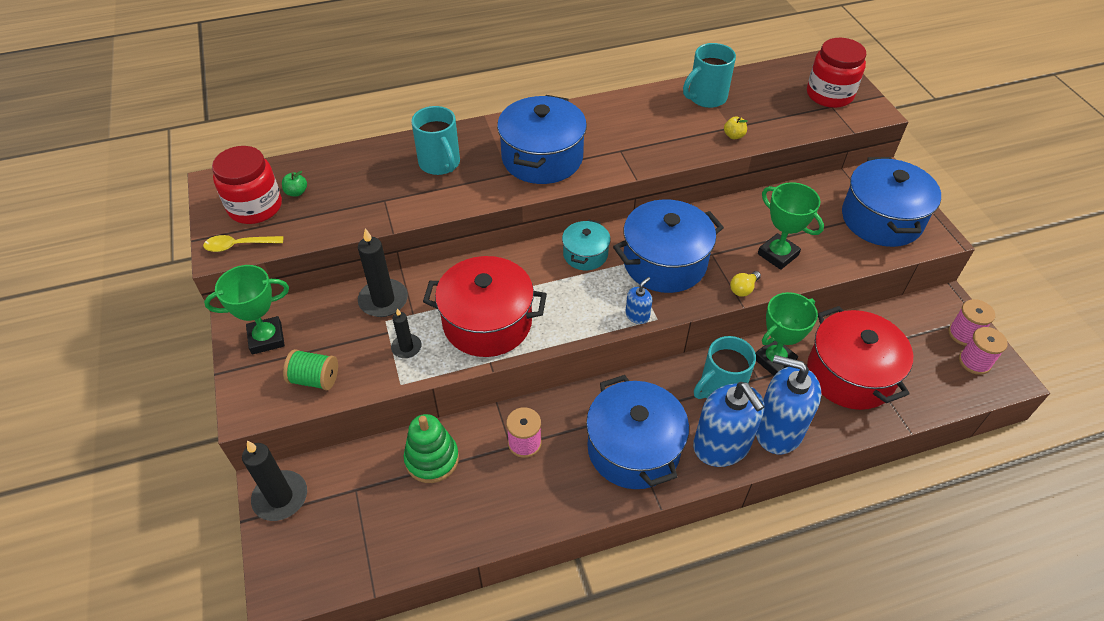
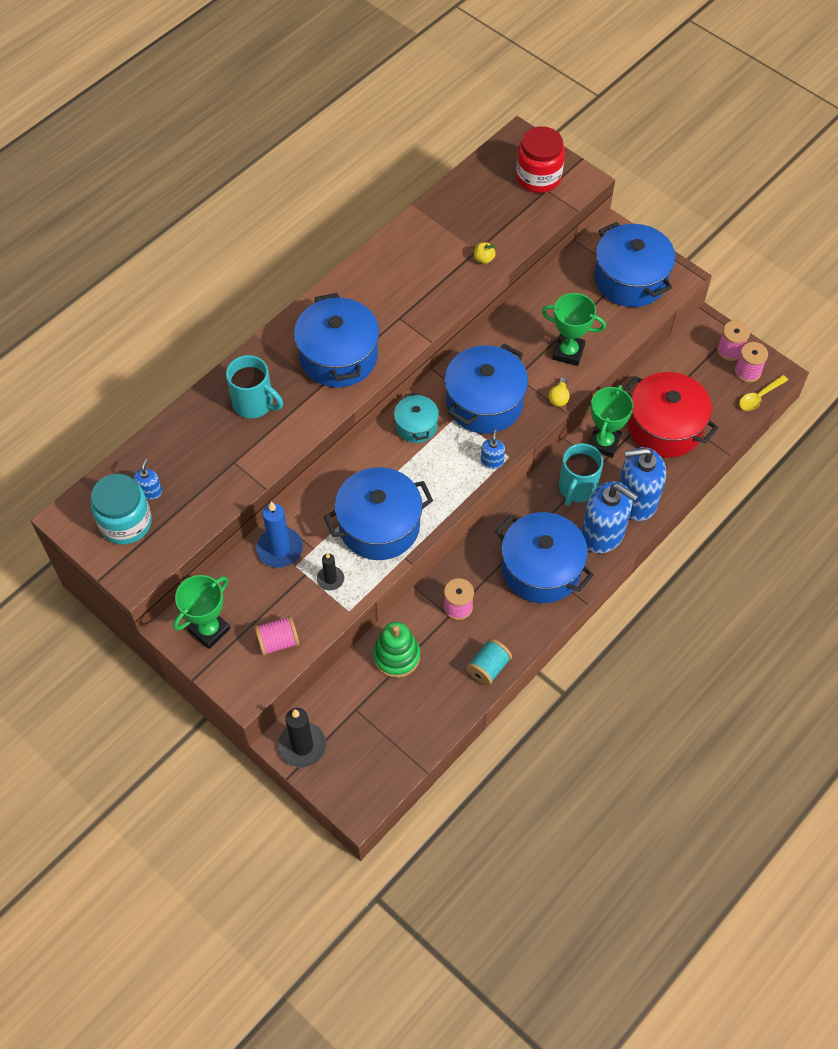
camera: 30 degrees left, 10 degrees up
(239, 246) = (144, 564): yellow spoon -> yellow spoon (759, 397)
(255, 207) = (126, 523): red jar -> turquoise jar
(296, 192) = (150, 491): green apple -> blue soap dispenser
(315, 379) = (278, 642): green spool -> pink spool
(383, 300) = (280, 549): black candle -> blue candle
(487, 322) = (379, 526): red pot -> blue pot
(513, 520) = (488, 668): none -> turquoise spool
(706, 98) = (437, 227): turquoise mug -> none

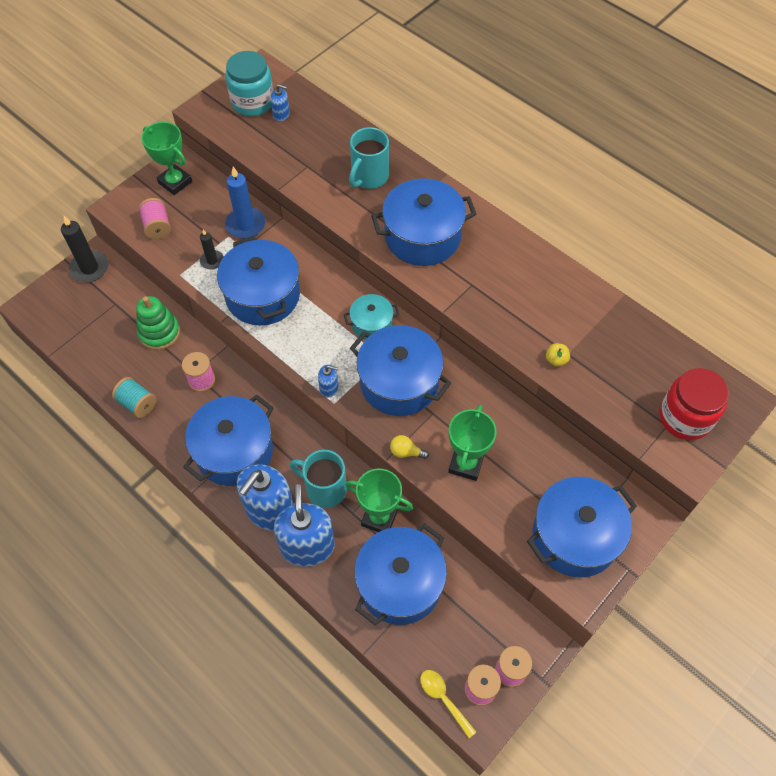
camera: 90 degrees right, 0 degrees up
(664, 427) = (400, 583): red pot -> blue pot

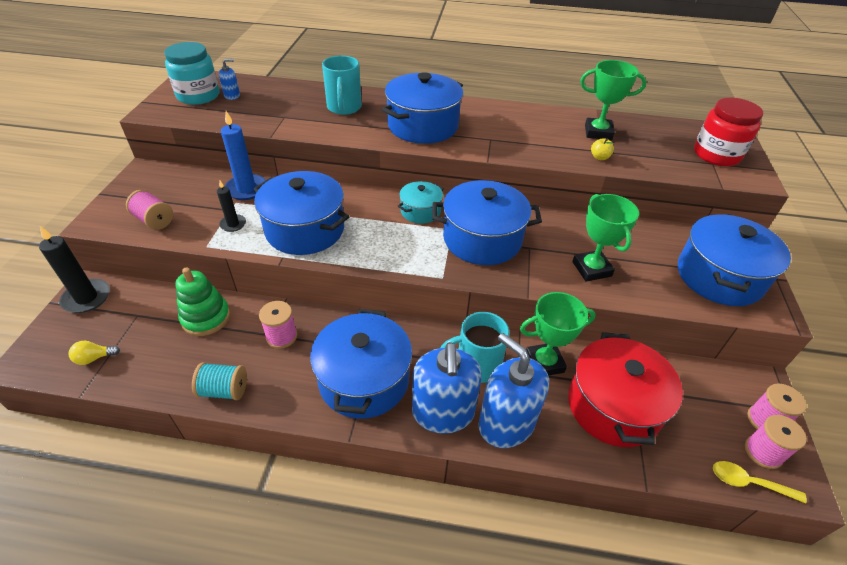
camera: 35 degrees left, 15 degrees down
(175, 182) = (150, 184): green trophy -> green trophy (598, 132)
(329, 388) = (427, 269): blue soap dispenser -> none
(400, 583) = (613, 406): blue pot -> red pot
(406, 452) = (538, 284): yellow light bulb -> yellow light bulb (94, 358)

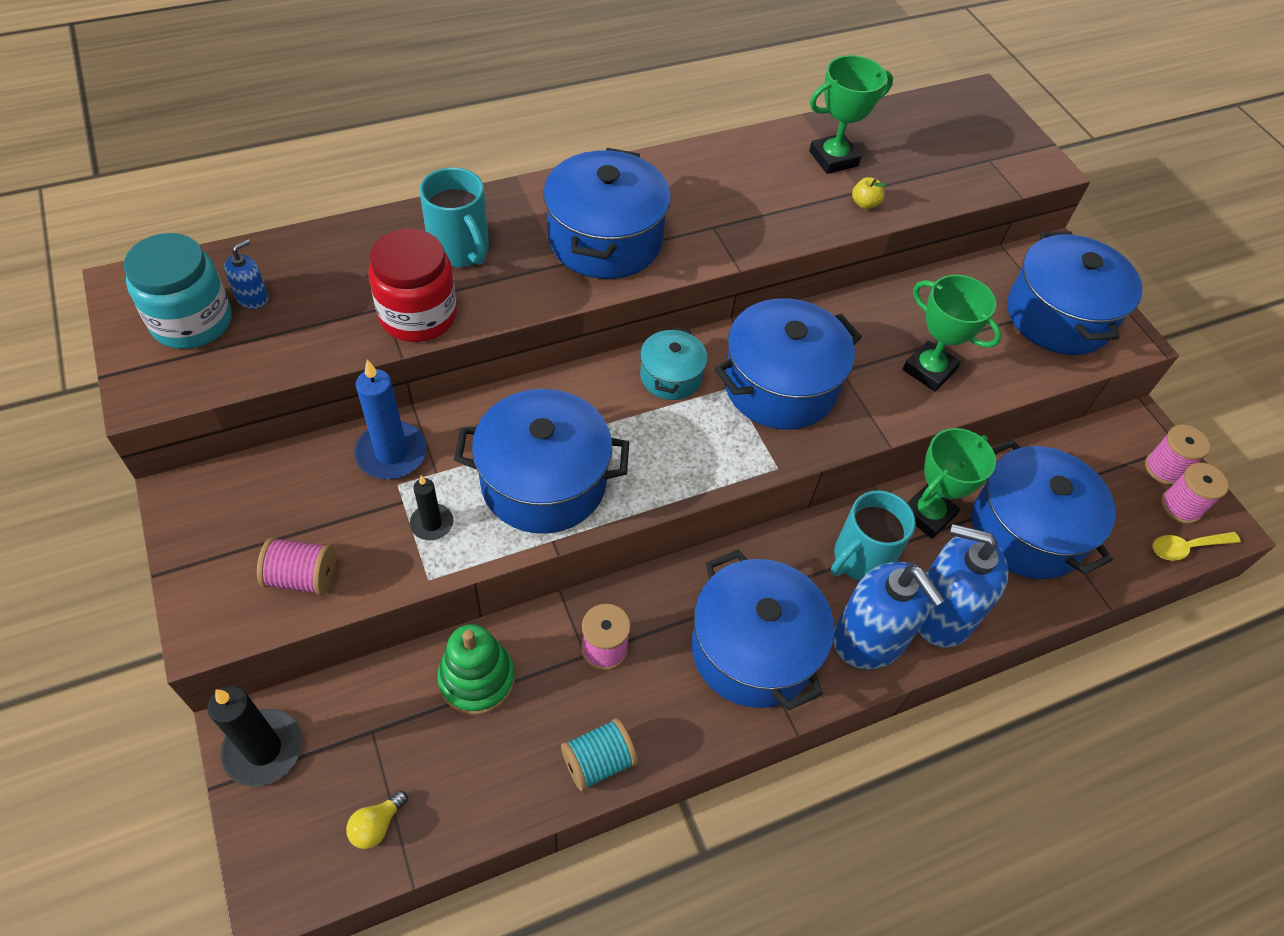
camera: 35 degrees left, 10 degrees up
(613, 406) = (1026, 530): red pot -> blue pot
(716, 154) = (985, 143): red jar -> red jar (418, 315)

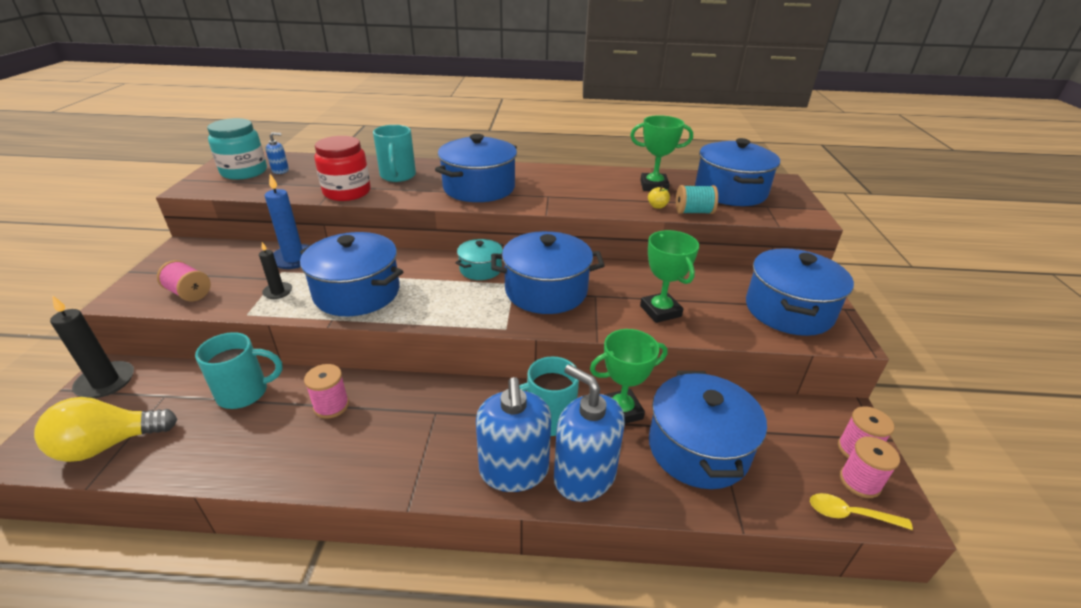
camera: 30 degrees right, 20 degrees down
(377, 825) = (109, 444): yellow light bulb -> yellow light bulb, size x2.19
(477, 679) = (245, 393): green stacking toy -> turquoise mug
(598, 762) = (262, 467): turquoise spool -> turquoise spool (693, 212)
(753, 649) = (424, 443): blue pot -> blue pot (730, 192)

